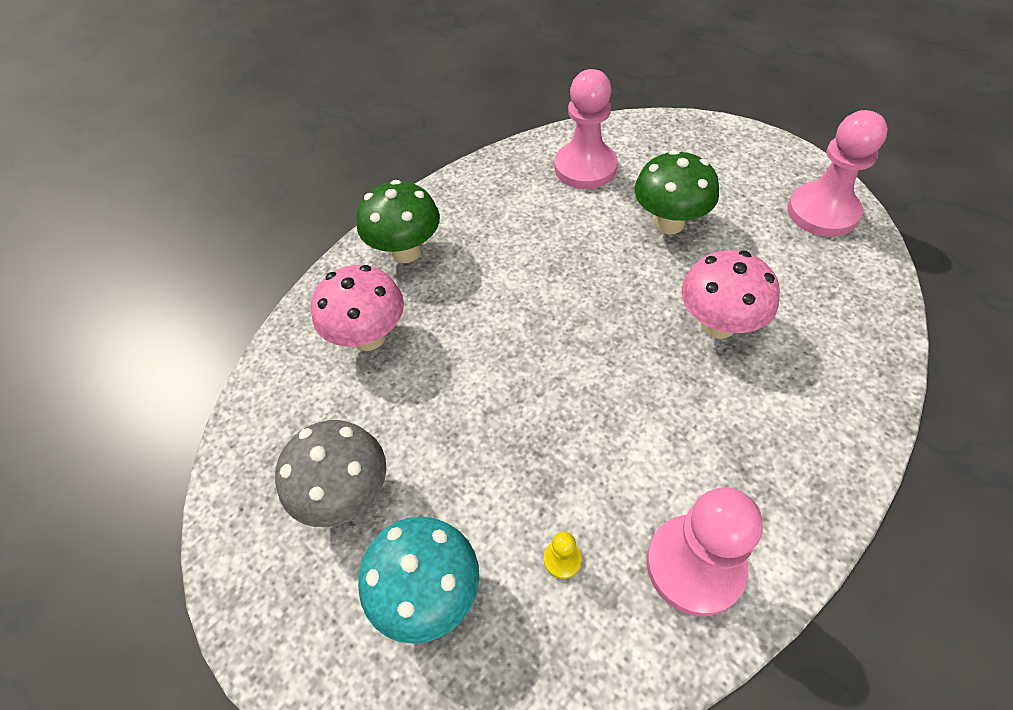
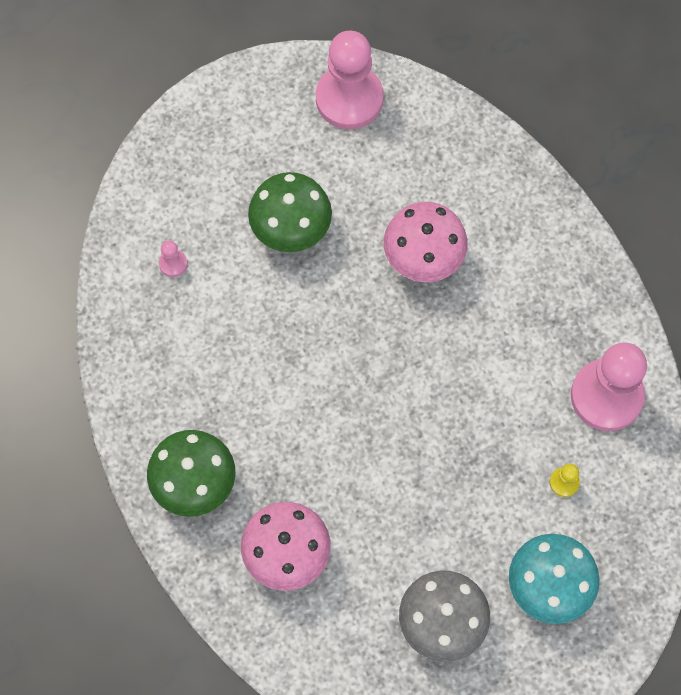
camera: 70 degrees left, 15 degrees up
(585, 168) = (173, 263): pink pawn -> pink pawn, size x0.40

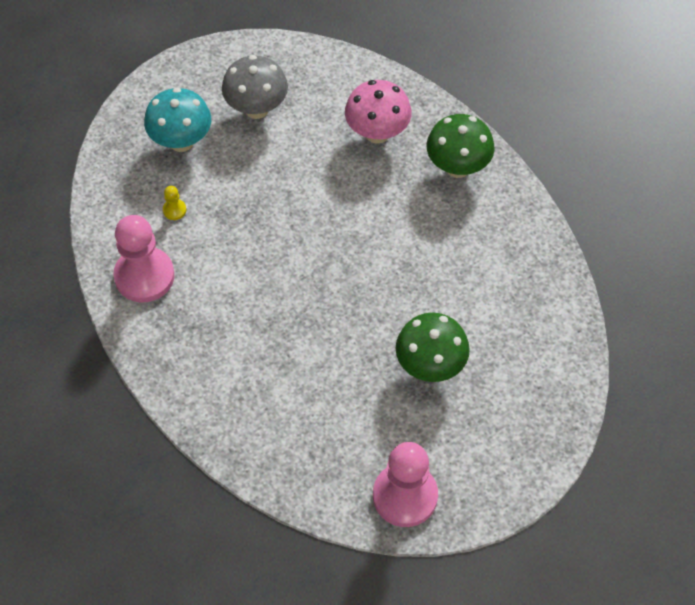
camera: 170 degrees right, 10 degrees down
(173, 263) = (523, 323): pink pawn -> none
(423, 260) = (311, 359): pink mushroom -> none

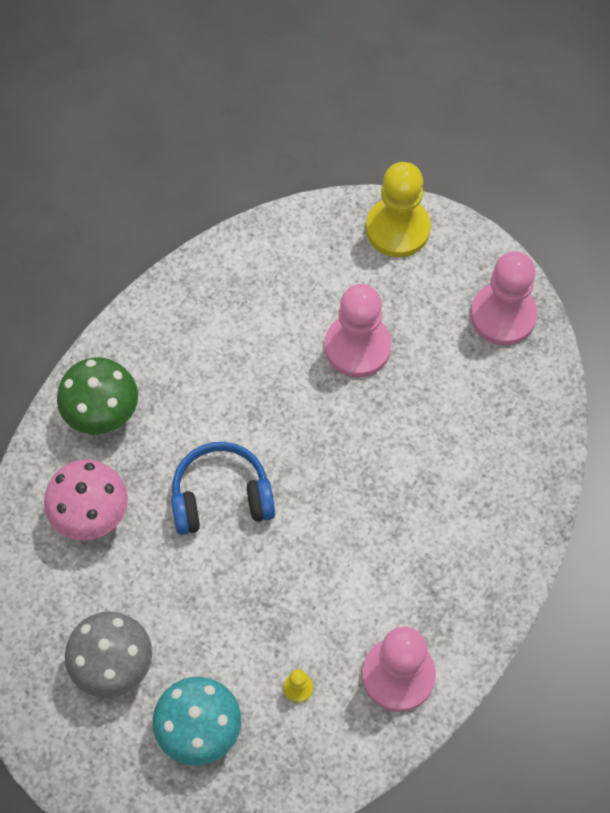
camera: 115 degrees left, 5 degrees up
(348, 218) = (221, 497): none -> blue headphones
(430, 366) = (357, 347): green mushroom -> pink pawn
(533, 449) = (397, 229): none -> yellow pawn

